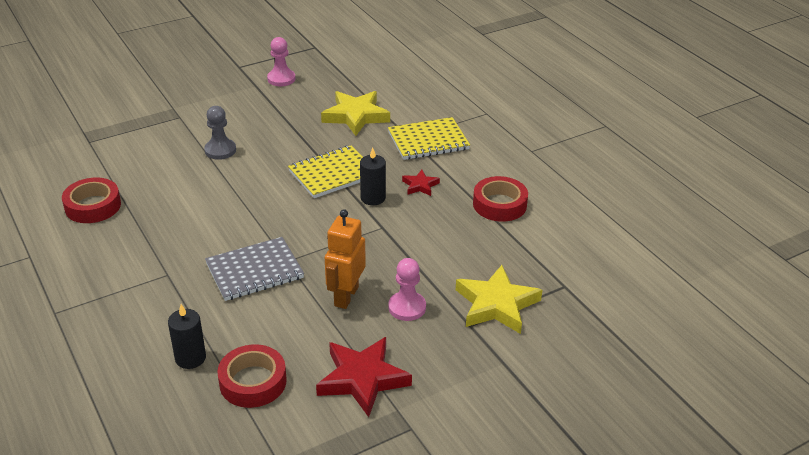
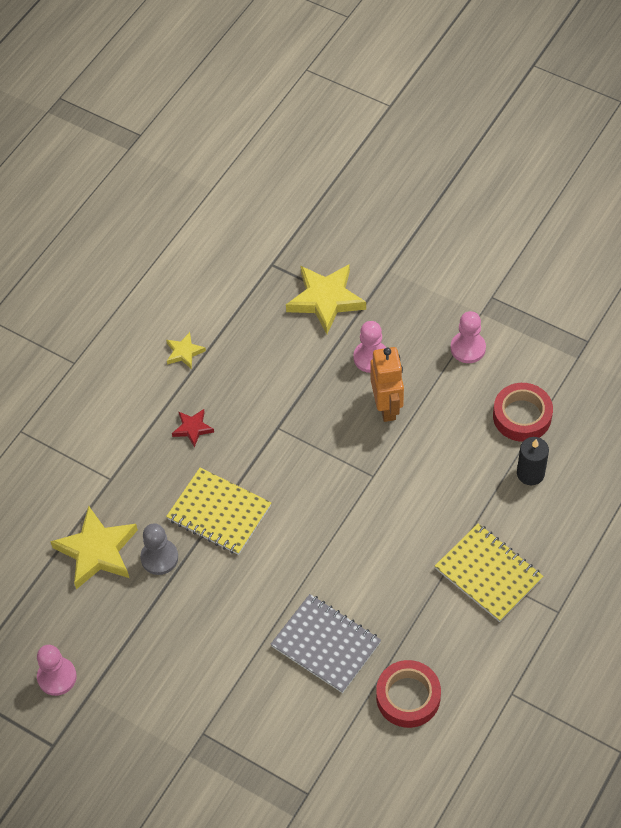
camera: 115 degrees left, 20 degrees up
(220, 150) = (242, 644): grey pawn -> grey pawn (159, 558)
(254, 271) = (403, 492): grey notebook -> grey notebook (326, 644)
(346, 296) = (387, 407): orange robot -> orange robot turned 90 degrees counterclockwise
(362, 379) = (468, 348): red star -> pink pawn
(373, 198) = (237, 457): black candle -> none
(428, 141) = (108, 459): yellow notebook -> yellow notebook (488, 574)
(499, 204) = (184, 352): red tape -> yellow star

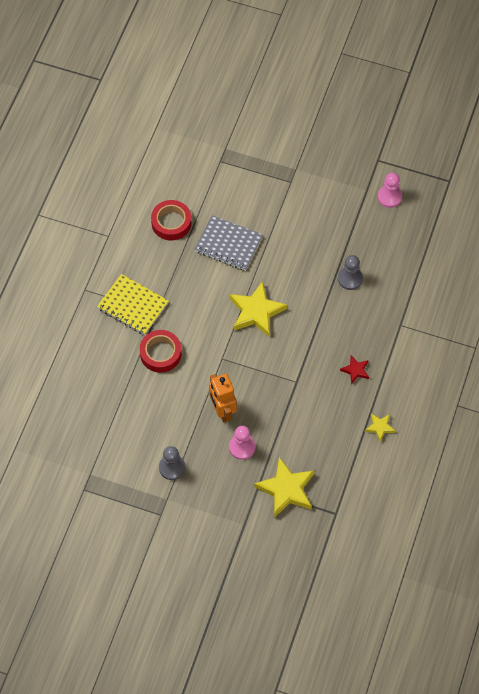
camera: 165 degrees right, 5 degrees up
(97, 551) = (392, 276): yellow star -> yellow star (256, 312)
(219, 513) = (319, 314): yellow notebook -> none
(468, 348) = (172, 467): pink pawn -> grey pawn
(522, 416) = (125, 420): red tape -> red tape (160, 353)
(530, 473) = (114, 379): black candle -> none

